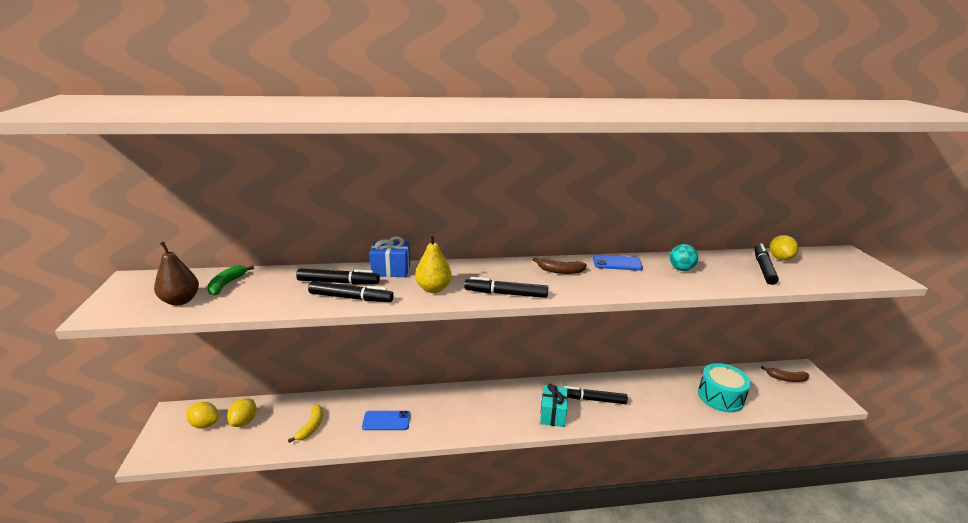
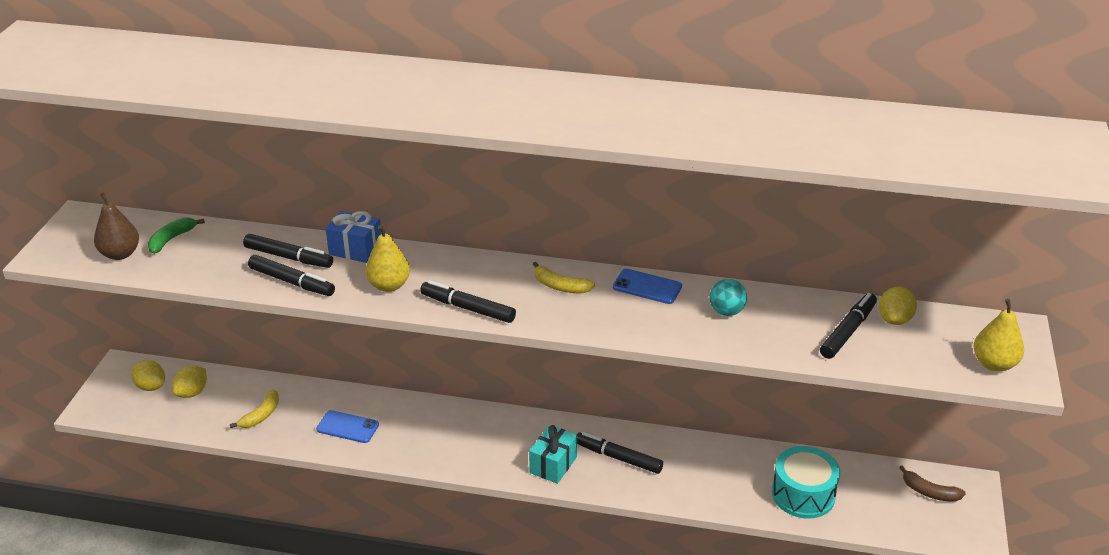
camera: 20 degrees right, 10 degrees up
(560, 271) = (560, 286): brown banana -> yellow banana
(862, 272) = (994, 364): none -> yellow pear

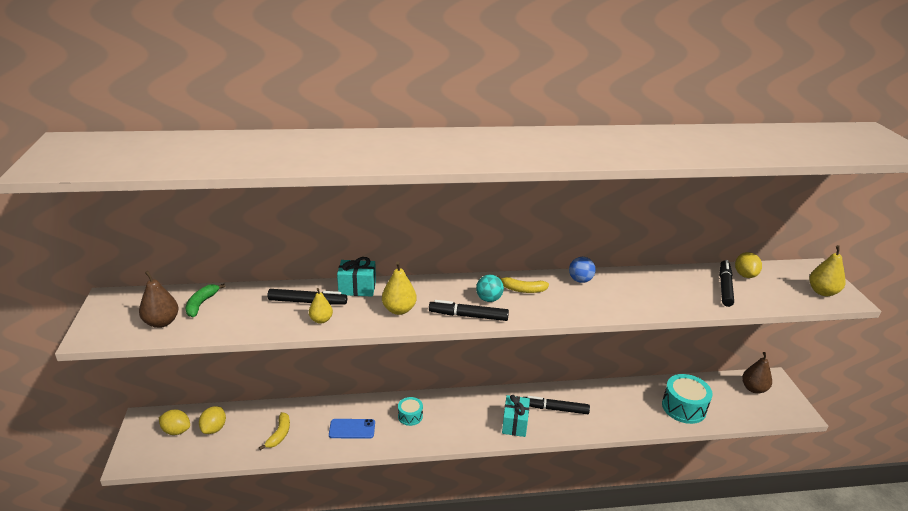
camera: 20 degrees left, 5 degrees down
(292, 282) = (321, 320): black marker -> yellow pear
(355, 250) = (357, 288): blue gift -> turquoise gift
(425, 427) = (410, 416): none -> turquoise drum
(647, 287) = (580, 280): blue phone -> blue ball
(726, 311) = (642, 287): turquoise ball -> turquoise ball (489, 299)
(929, 492) = (753, 389): brown banana -> brown pear

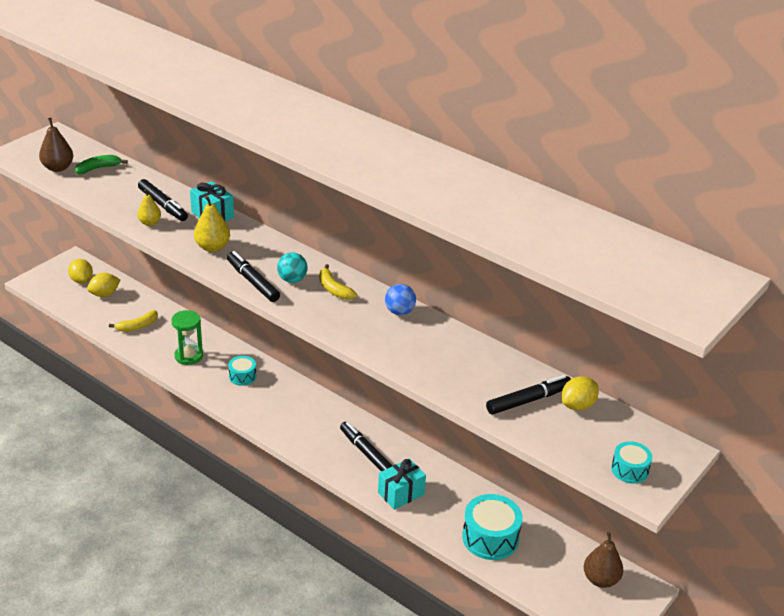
camera: 45 degrees right, 5 degrees up
(352, 429) = (188, 356): blue phone -> green hourglass
(515, 424) = (313, 439): turquoise gift -> turquoise gift (401, 493)
(822, 292) = (629, 470): yellow pear -> turquoise drum

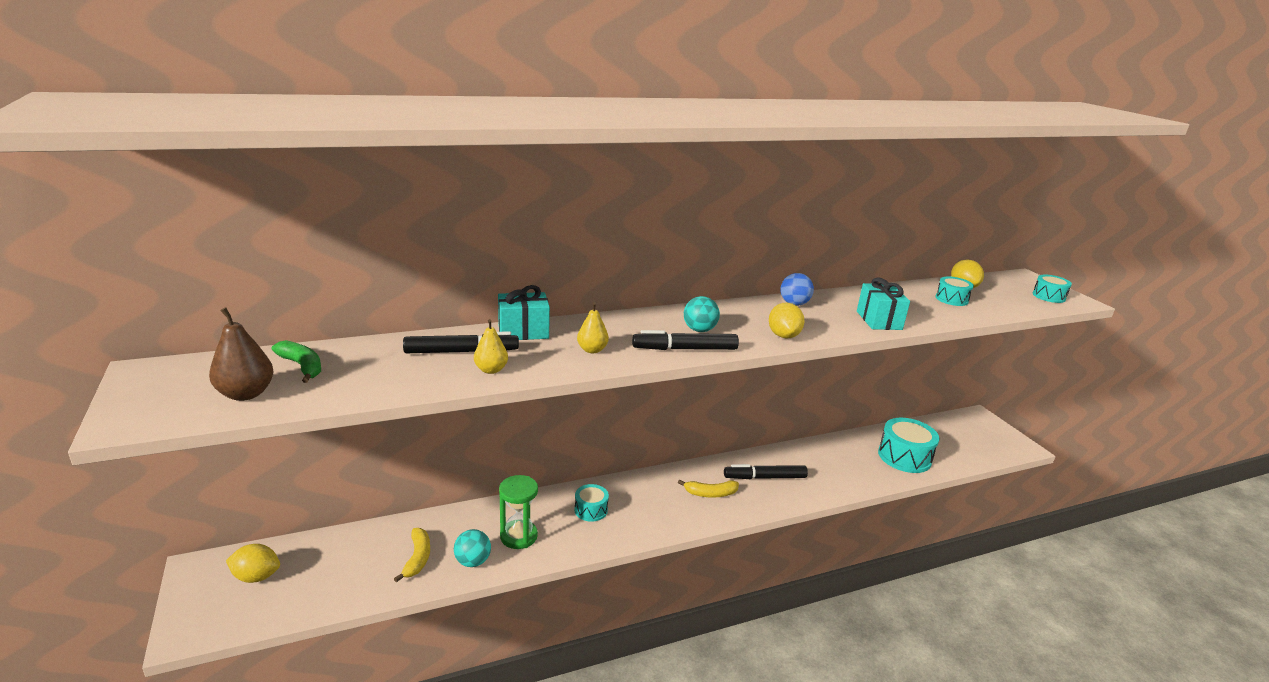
camera: 60 degrees left, 10 degrees down
(98, 168) = (302, 366): green banana -> green banana turned 135 degrees clockwise
(104, 294) = (316, 565): yellow lemon -> yellow lemon (783, 336)
(151, 348) = (473, 561): none -> turquoise ball
(212, 247) = (592, 350): yellow pear -> yellow pear, size x0.66
(334, 289) = (734, 317): yellow banana -> yellow banana (710, 493)
(401, 493) = (830, 479): turquoise gift -> turquoise gift (879, 320)
(528, 400) = (951, 299): black marker -> turquoise drum
(600, 579) = (965, 429): brown pear -> none

